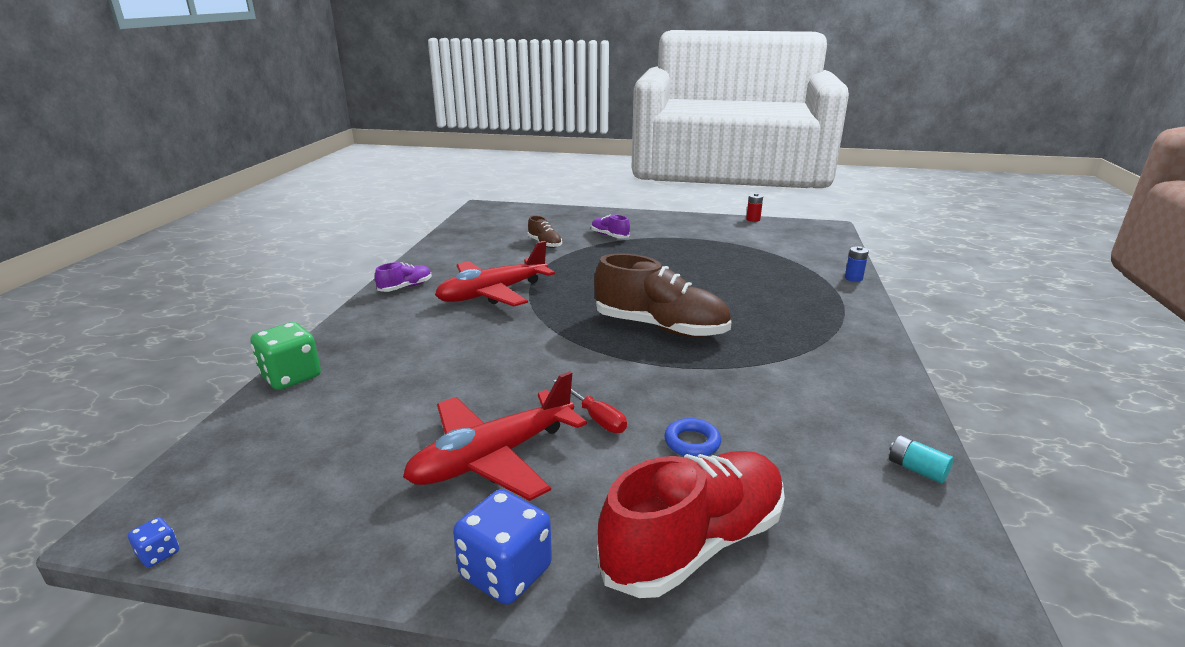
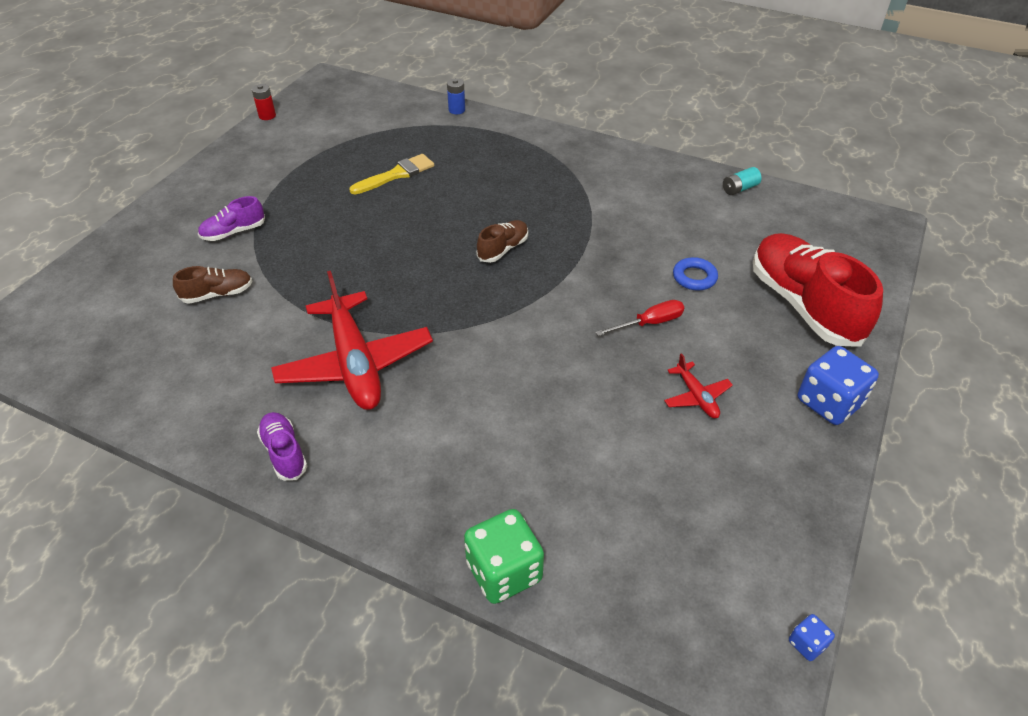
camera: 75 degrees left, 20 degrees up
(493, 457) = (696, 396): red plane -> red plane, size x0.45
(660, 327) = (503, 249): brown shoe -> brown shoe, size x0.47
(726, 271) = (396, 174): none -> yellow brush

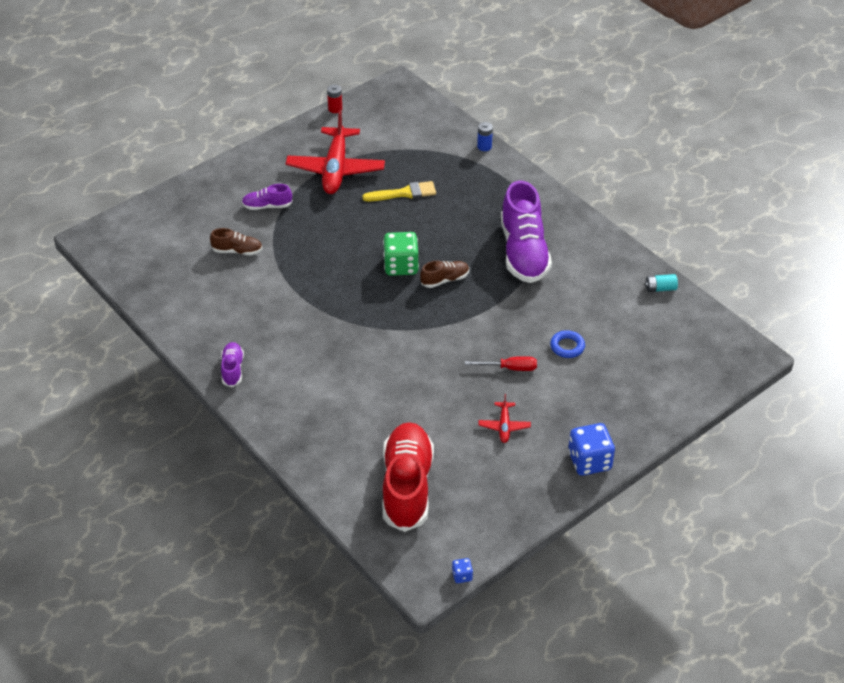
camera: 25 degrees right, 0 degrees up
(355, 363) = (300, 329): red plane -> red plane (335, 169)
(504, 571) = (320, 478): green dice -> green dice (401, 266)
(571, 195) = (523, 252): none -> purple shoe
(804, 305) = (630, 393): red shoe -> red shoe (407, 486)

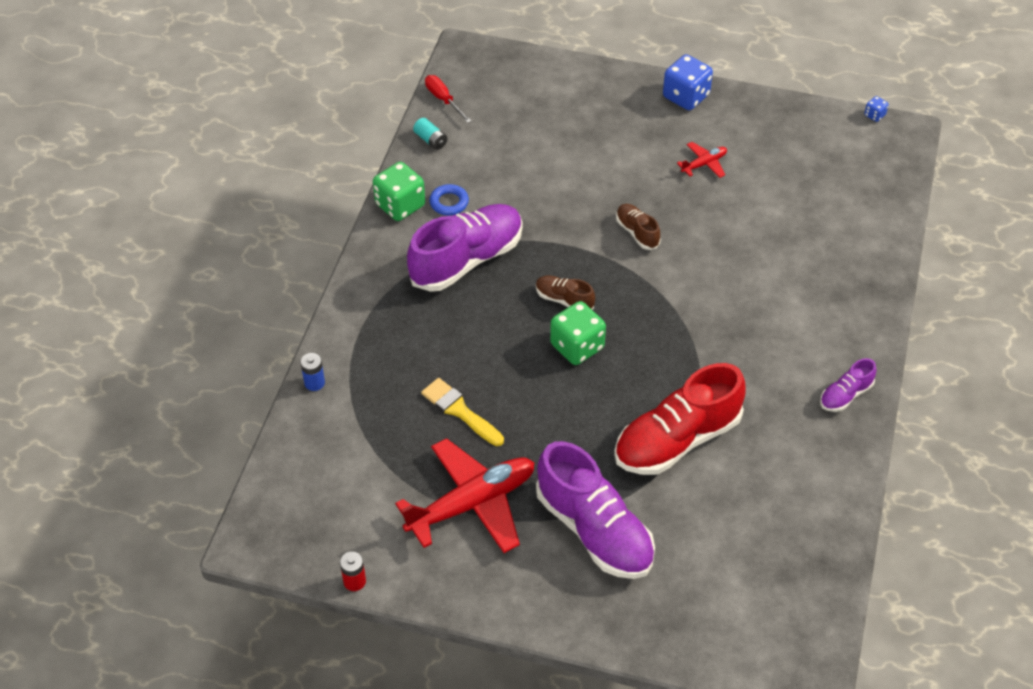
camera: 125 degrees left, 5 degrees up
(237, 251) = (690, 508): brown shoe -> brown shoe (637, 232)
(267, 206) = (594, 530): purple shoe -> purple shoe, size x2.13
(407, 486) = (832, 191): red shoe -> red shoe (677, 440)
(510, 368) = (634, 193): red screwdriver -> red screwdriver (443, 99)
(567, 346) = (569, 168): blue ring -> blue ring (449, 202)
(604, 244) = (400, 205): none -> green dice

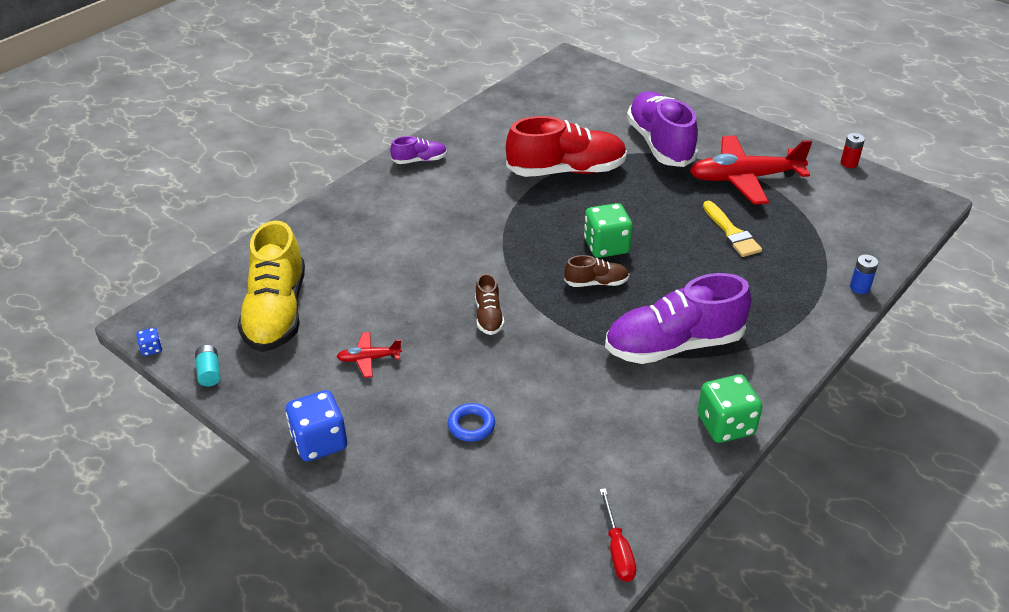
camera: 155 degrees left, 10 degrees down
(431, 140) = (658, 495): turquoise battery -> turquoise battery (209, 372)
(449, 202) = (668, 409): blue ring -> blue ring (471, 425)
(564, 300) = (596, 283): brown shoe -> brown shoe turned 60 degrees counterclockwise
(813, 176) = (276, 312): none -> yellow shoe

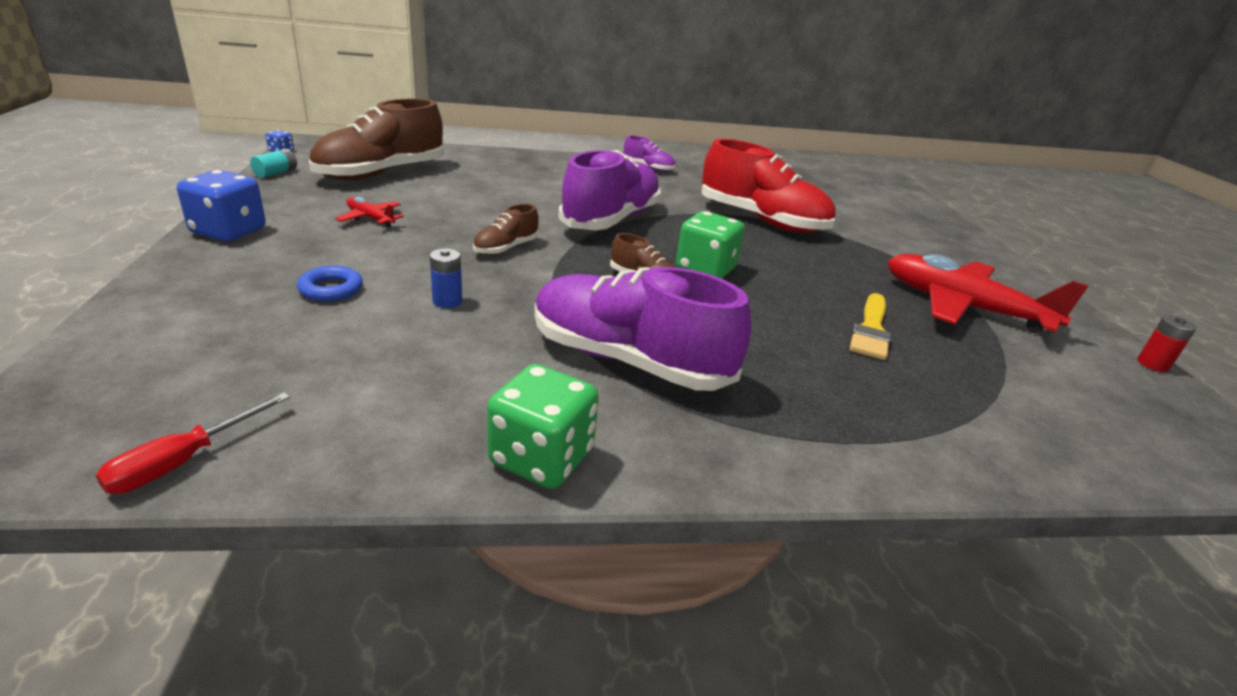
camera: 40 degrees right, 10 degrees down
(276, 312) = (381, 173): yellow shoe -> brown shoe
(660, 144) = (895, 247): purple shoe -> purple shoe (611, 220)
(859, 287) = (992, 469): blue battery -> blue battery (447, 301)

